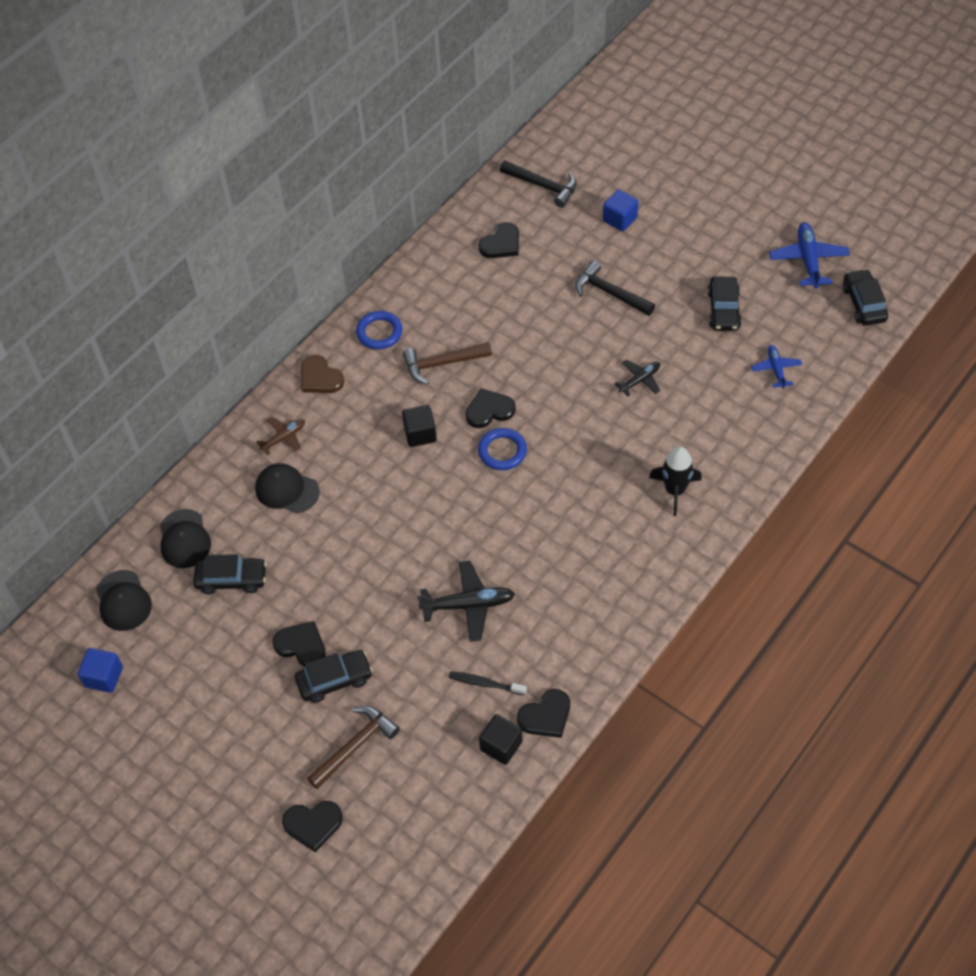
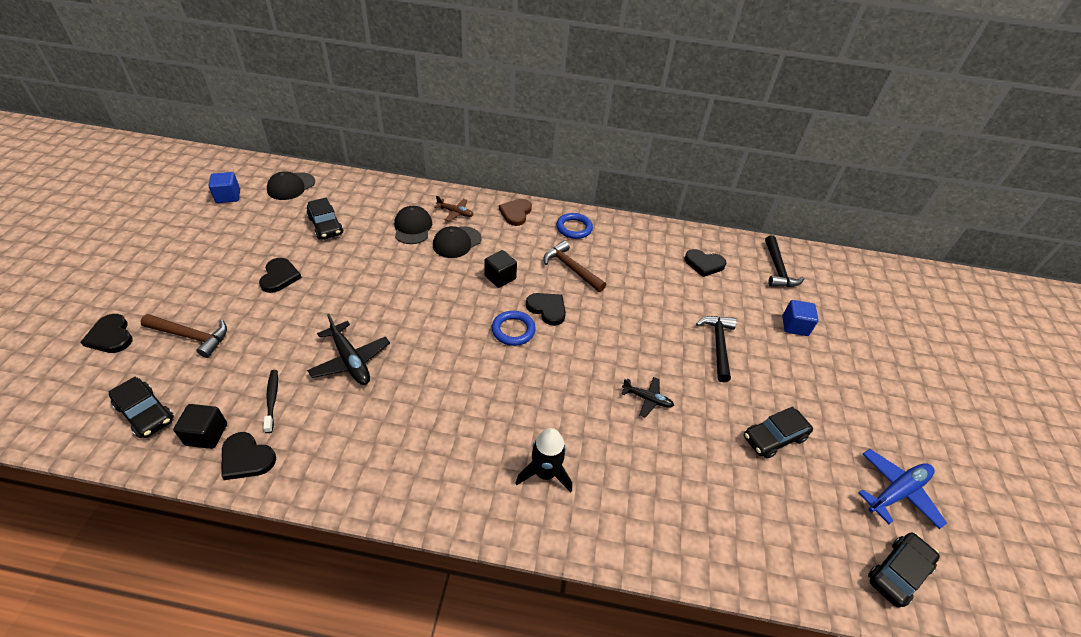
camera: 55 degrees right, 10 degrees down
(184, 539) = (350, 196): black cap -> black cap (457, 242)
(334, 680) = (252, 304): black car -> black car (145, 413)
(776, 369) = (745, 512): blue plane -> none

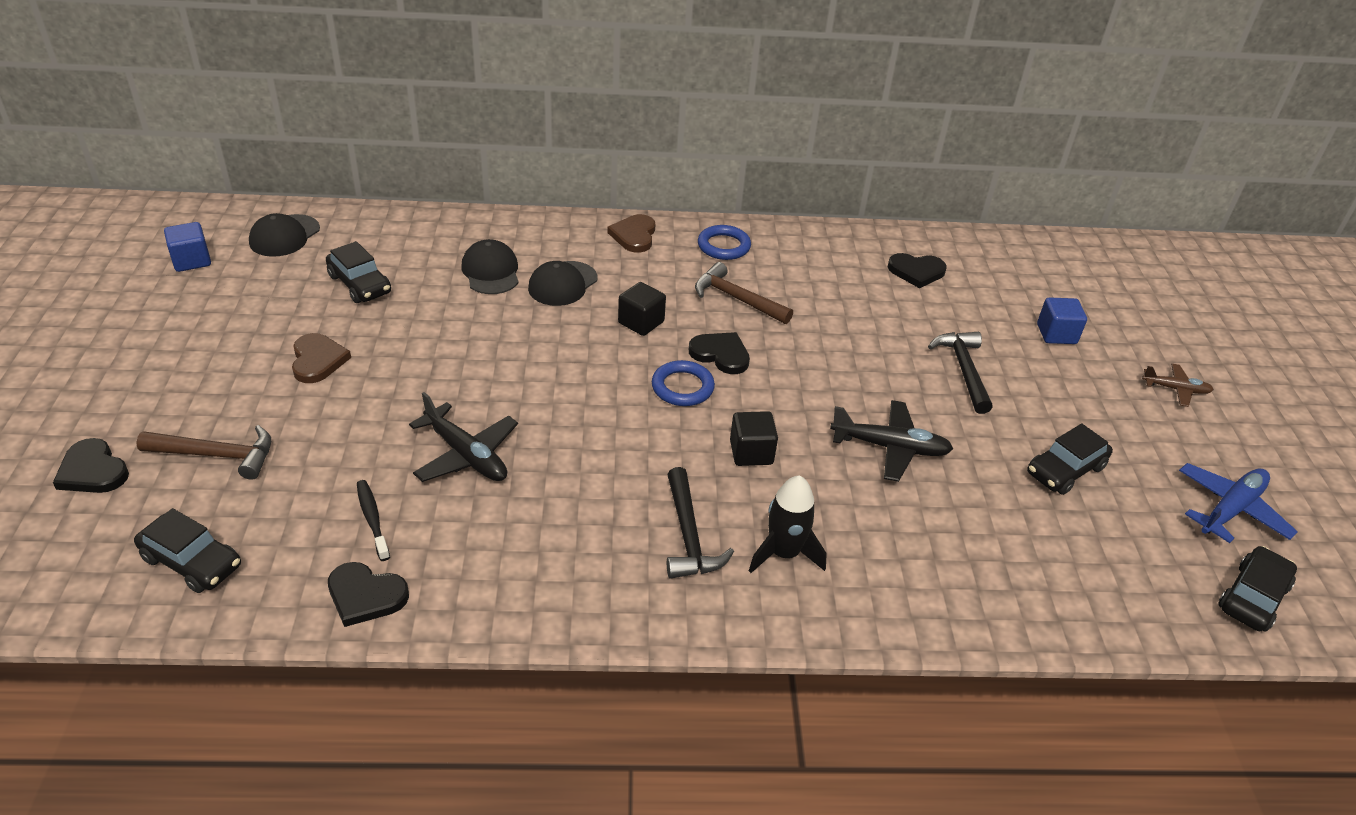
camera: 10 degrees left, 5 degrees down
(206, 434) = (295, 575): black cube -> black cube (751, 452)
(279, 277) = (318, 360): black heart -> brown heart
(455, 212) = (546, 245): brown plane -> brown plane (1176, 389)
(647, 399) = (890, 447): black plane -> black plane, size x1.63
(777, 269) = (1015, 266): black hammer -> black hammer (688, 536)

